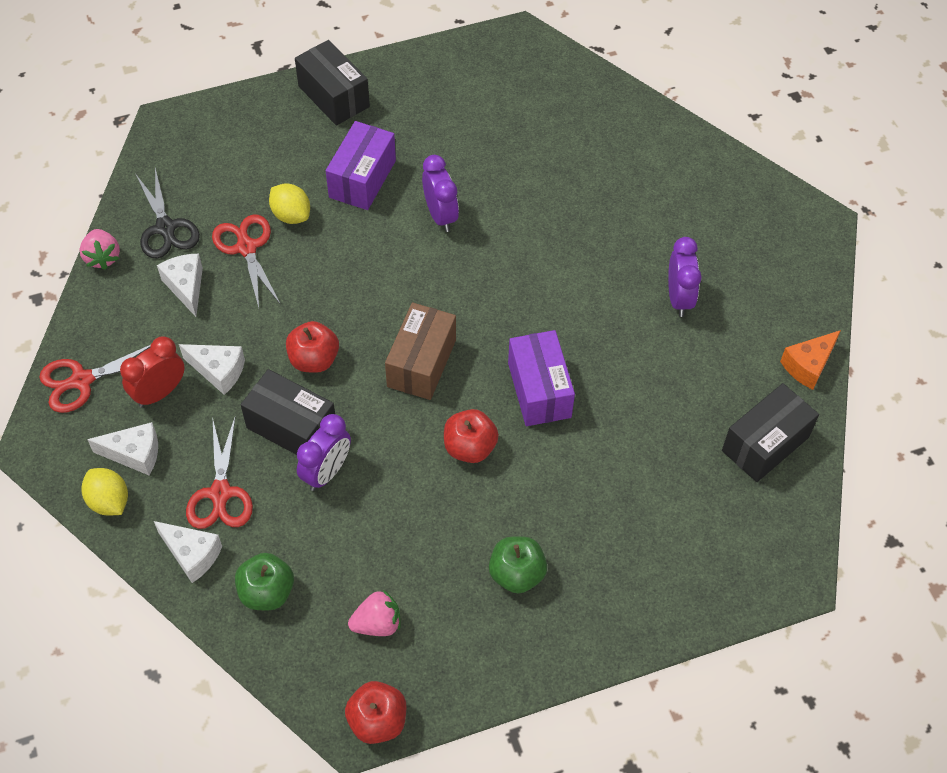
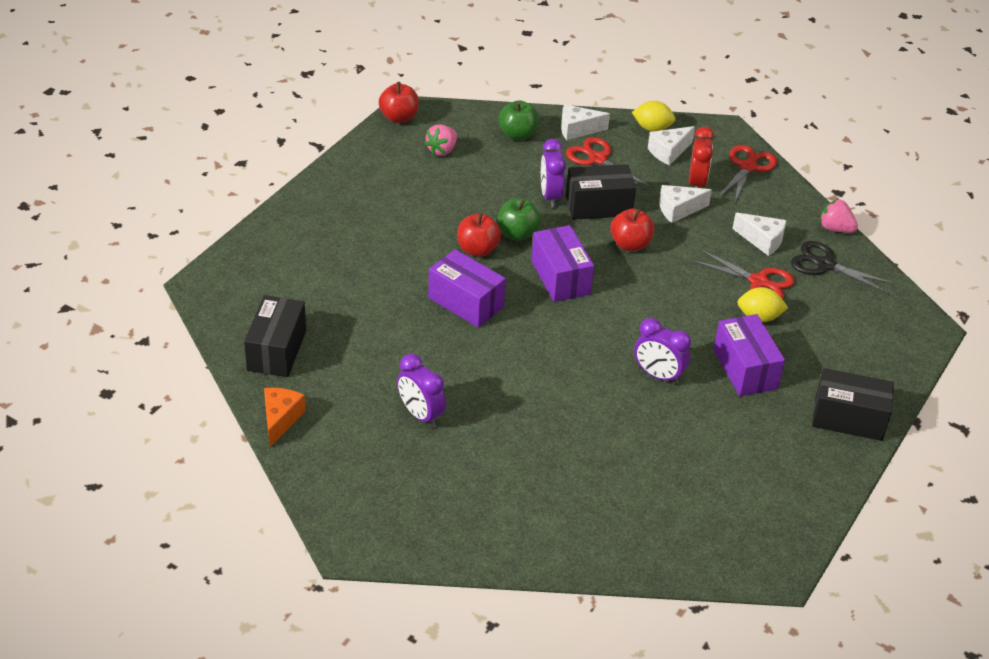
camera: 140 degrees right, 15 degrees down
(421, 363) = (560, 277): brown box -> purple box
(516, 574) = (384, 205): green apple -> green apple (517, 234)

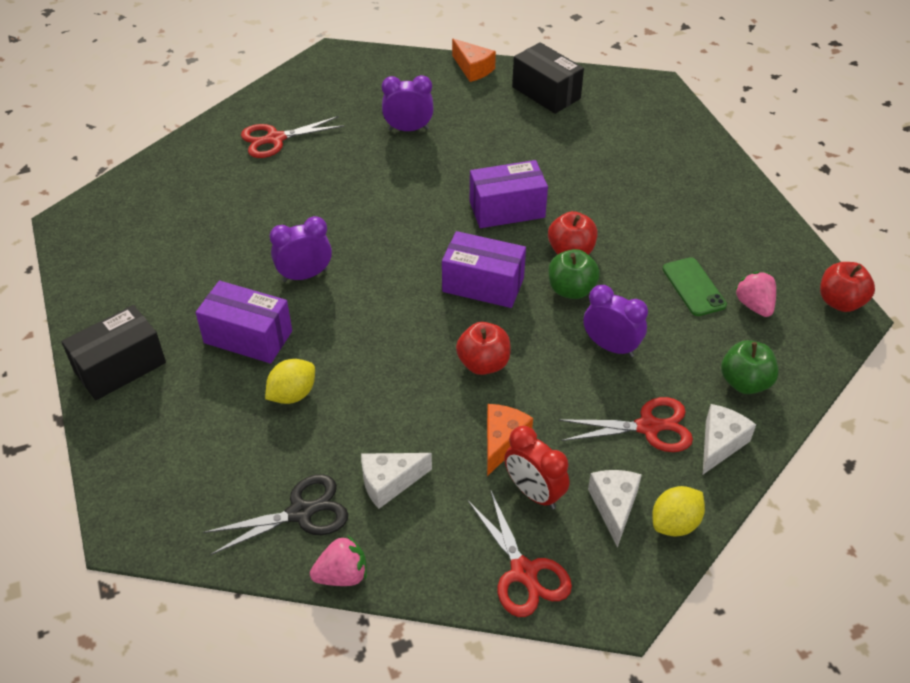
camera: 130 degrees right, 5 degrees up
(452, 181) = (693, 287): none -> green phone
(598, 206) = (564, 376): black box -> none
(678, 210) = (502, 442): white cheese -> orange cheese
(758, 282) = (336, 431): red scissors -> red scissors (275, 139)

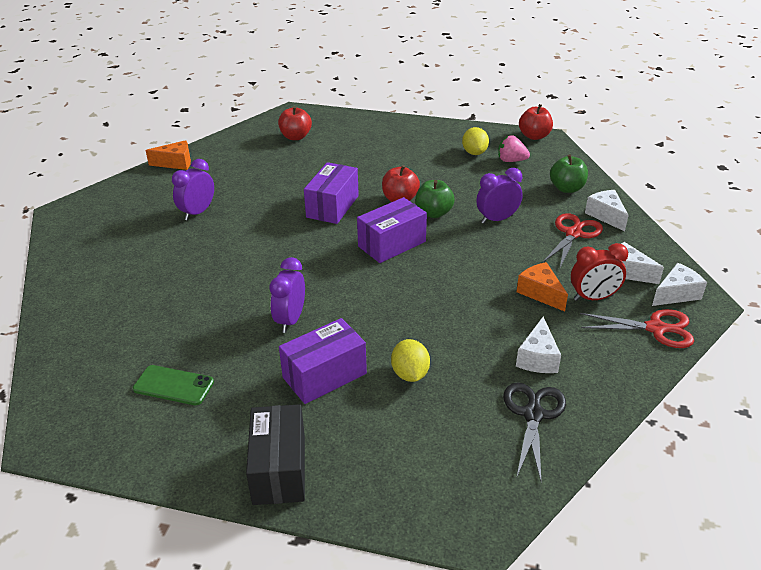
camera: 55 degrees left, 10 degrees down
(275, 139) = (116, 276): red scissors -> none
(342, 575) = (607, 415): pink strawberry -> none
(483, 363) = (464, 273): red apple -> red apple (296, 137)
(546, 93) = (242, 148): black box -> none
(611, 571) = (676, 294): none -> white cheese
(675, 523) = (654, 256): yellow lemon -> yellow lemon (474, 153)
(693, 287) = (477, 172): green phone -> green phone (173, 385)

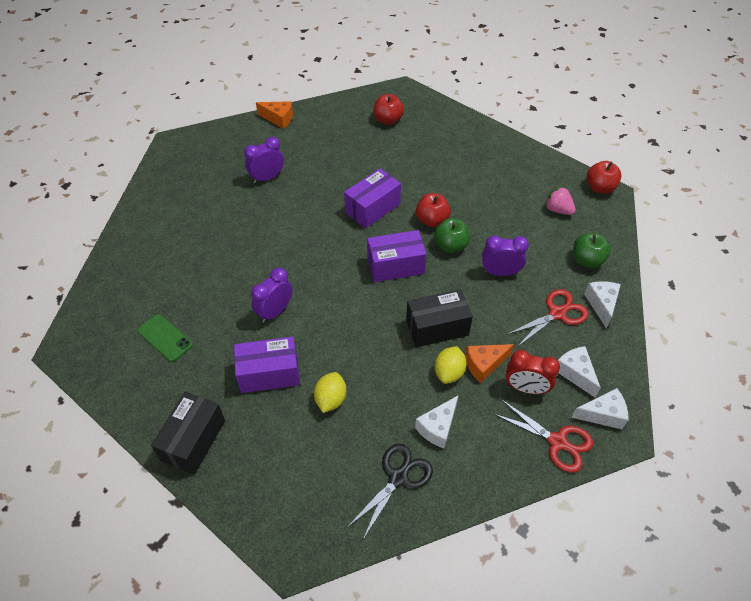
camera: 25 degrees right, 15 degrees up
(472, 279) = (437, 328): none -> black box
(474, 153) = (530, 189): yellow lemon -> yellow lemon (449, 372)
(540, 293) = (484, 365): orange cheese -> orange cheese turned 105 degrees counterclockwise

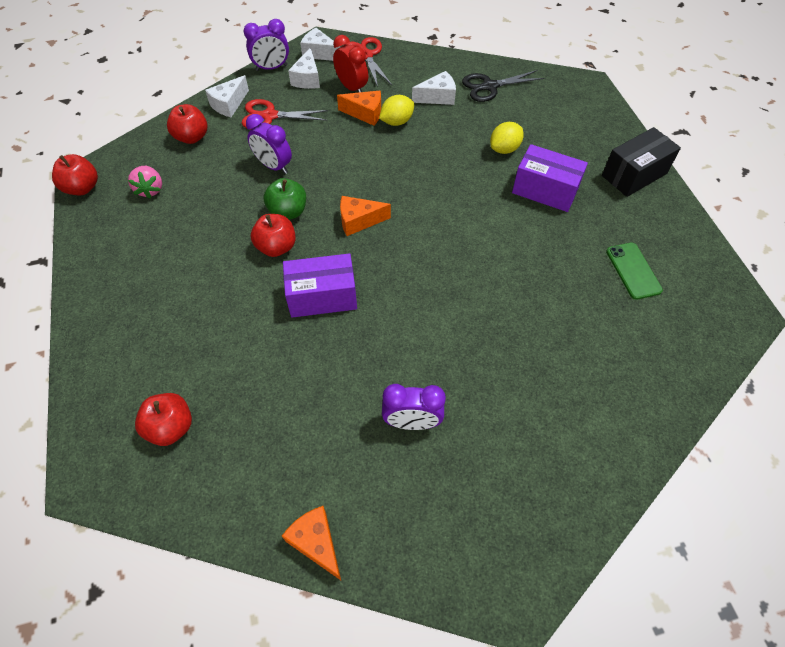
camera: 145 degrees left, 5 degrees up
(275, 311) = (508, 240): purple clock -> purple clock (271, 68)
(395, 266) = (359, 221): purple box -> orange cheese
(437, 328) = (374, 154): black box -> none
(587, 260) = (192, 137): green apple -> red apple

